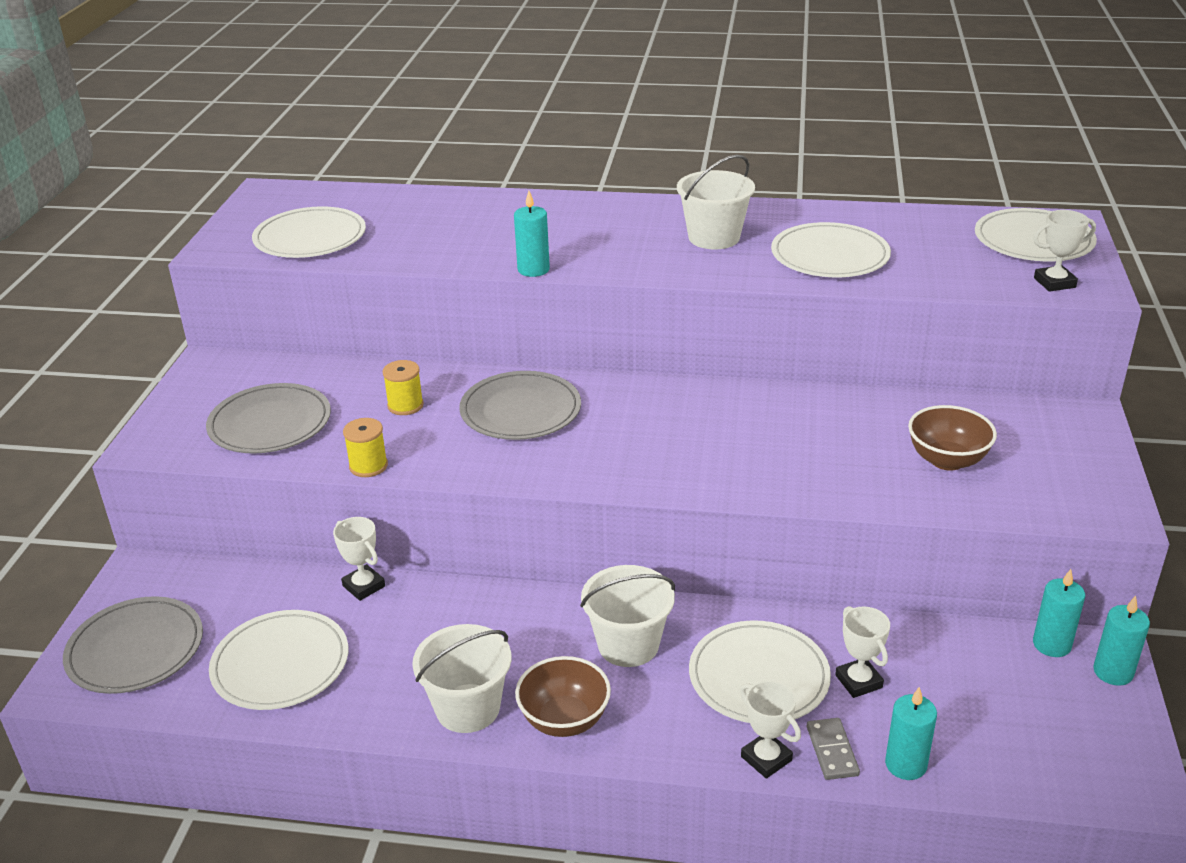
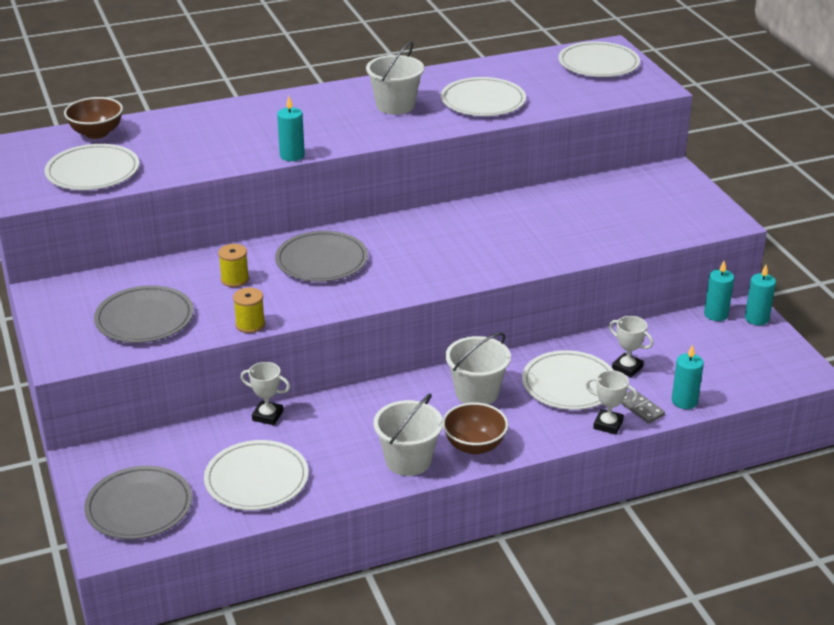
camera: 30 degrees left, 0 degrees up
(947, 460) = (617, 218): brown bowl -> brown bowl (96, 133)
(1054, 283) = (632, 88): white trophy -> none

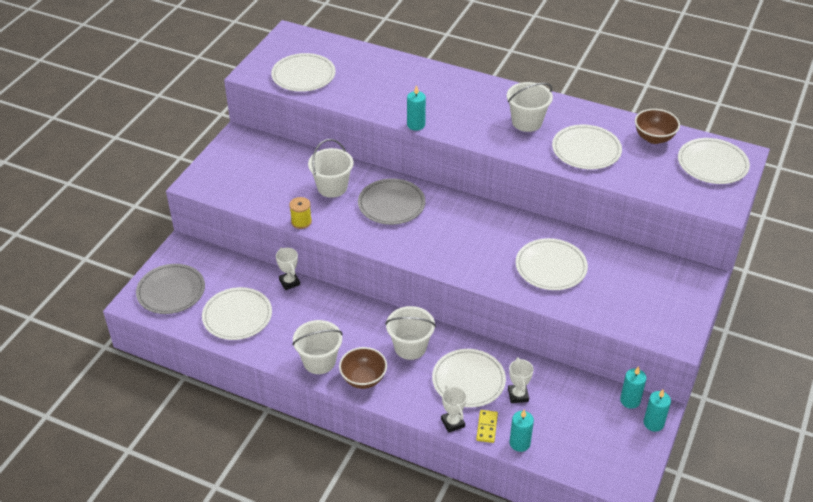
camera: 45 degrees right, 10 degrees up
(96, 133) = (340, 49): brown bowl -> brown bowl (654, 138)
(144, 318) = (259, 183): grey plate -> none
(235, 279) = (332, 187): yellow spool -> white bucket
(548, 228) = (551, 267): none -> white plate
(640, 408) = (487, 427): grey domino -> yellow domino

